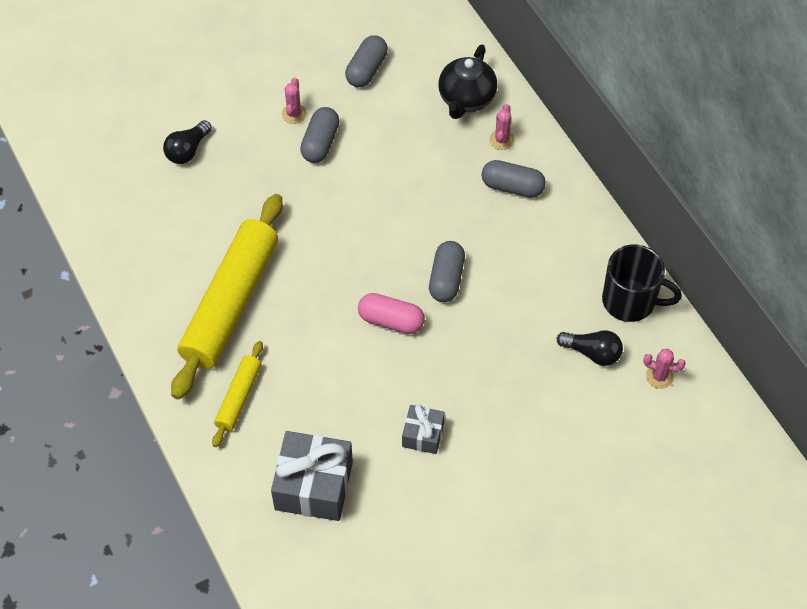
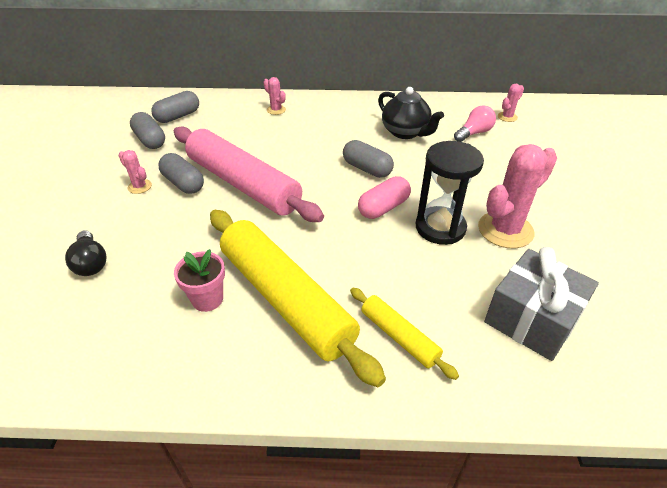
camera: 60 degrees left, 15 degrees down
(199, 251) = (207, 299): none -> pink flower pot
(351, 189) = (243, 184): none -> pink rolling pin
(391, 379) = (440, 228): none -> black hourglass
(423, 435) = (505, 230): grey gift -> pink cactus
(466, 99) = (228, 111): black teapot -> black teapot (405, 132)
(512, 187) = (317, 118): grey capsule -> grey capsule (178, 116)
(592, 353) = (474, 133): black light bulb -> pink light bulb
(630, 301) = (442, 108): black mug -> none

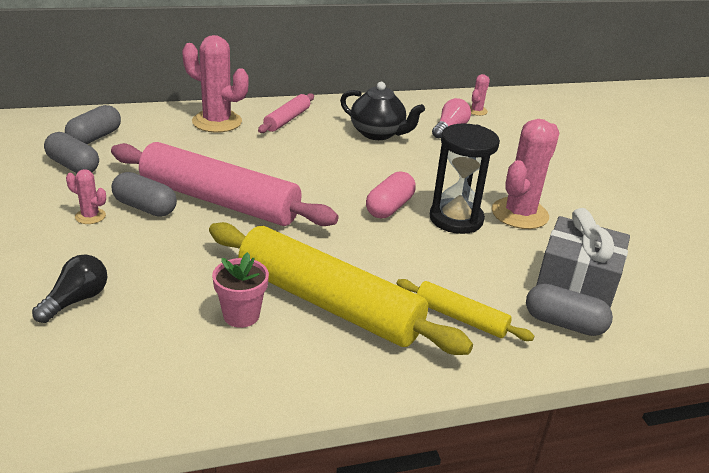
camera: 20 degrees left, 10 degrees down
(91, 262) = (76, 300): black light bulb -> black light bulb turned 105 degrees counterclockwise
(276, 110) = (217, 122): pink cactus -> pink cactus, size x2.10
(333, 112) = (287, 119): none -> pink rolling pin
(367, 169) = (353, 172): grey capsule -> grey capsule (564, 323)

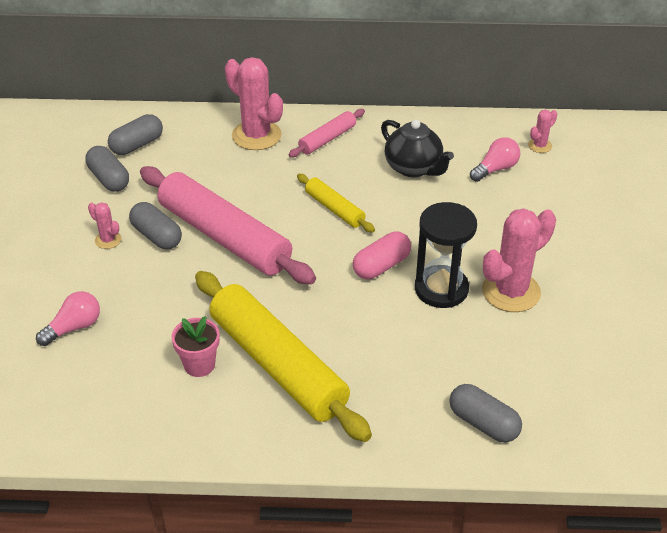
camera: 20 degrees right, 10 degrees up
(76, 300) = (74, 327): black light bulb -> pink light bulb
(461, 318) = (389, 400): yellow rolling pin -> yellow rolling pin (335, 209)
(576, 285) = (520, 384): grey gift -> none

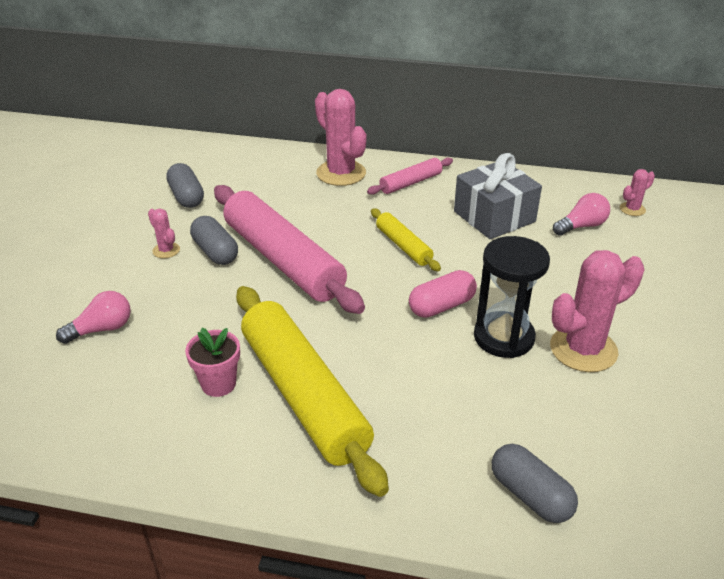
camera: 10 degrees right, 5 degrees down
(137, 145) = (223, 171): grey capsule -> none
(414, 168) = (494, 216): black teapot -> grey gift

